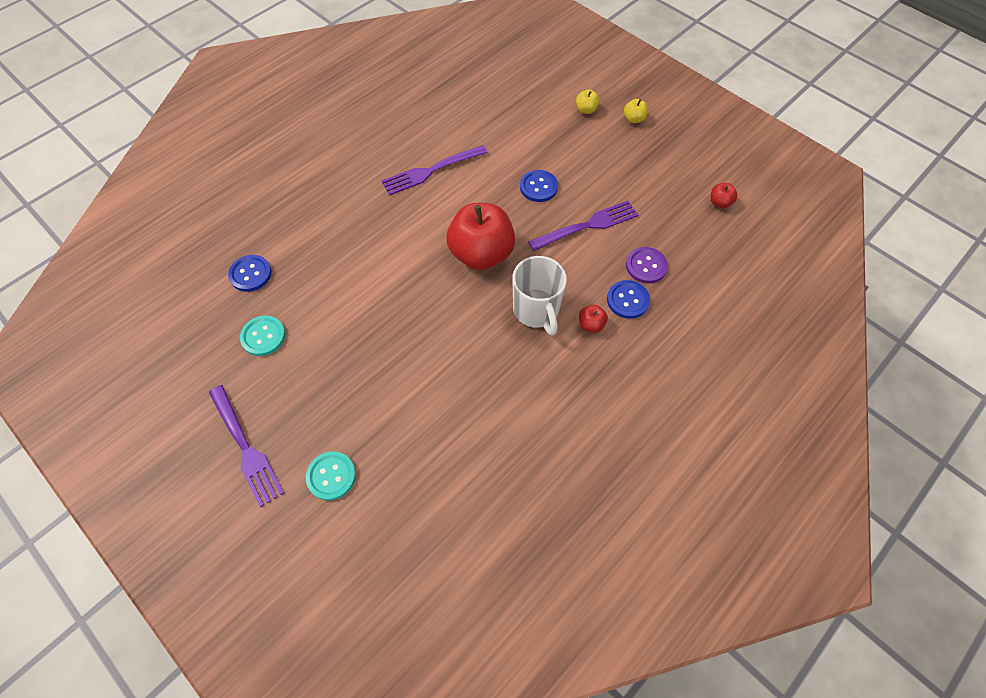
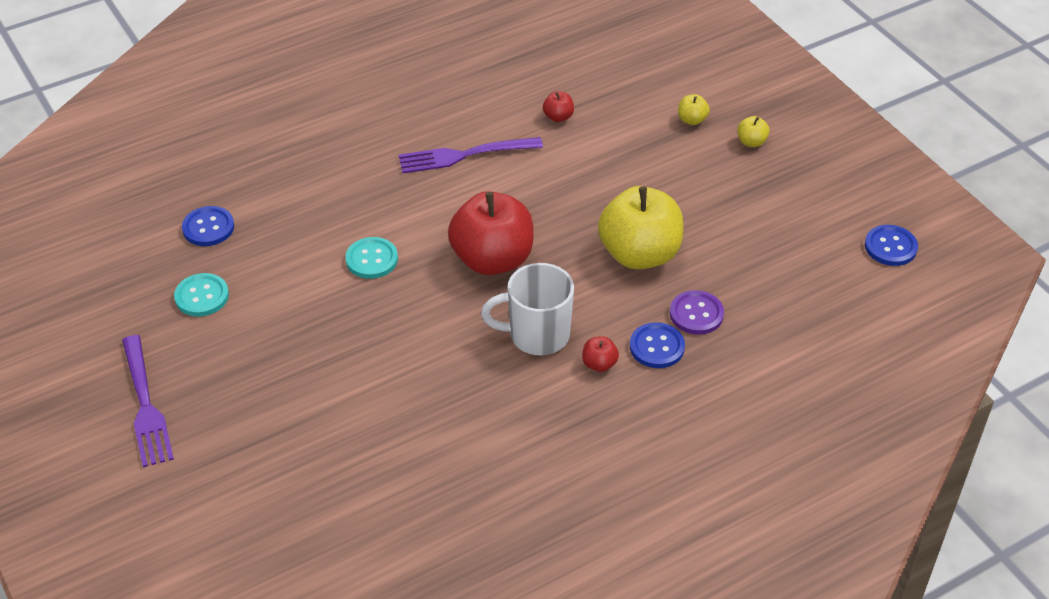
camera: 15 degrees right, 15 degrees down
(331, 476) = (231, 454): turquoise button -> turquoise button (372, 259)
(536, 310) = (537, 335): white mug -> white mug turned 90 degrees clockwise
(538, 187) = (593, 198): blue button -> blue button (890, 247)
(588, 225) = (639, 254): purple fork -> yellow apple
(719, 203) = (825, 261): red apple -> red apple (558, 117)

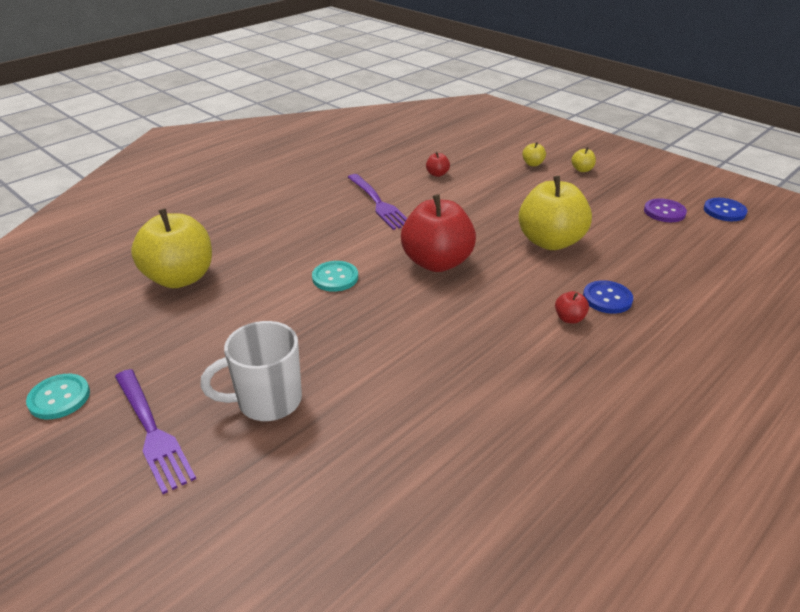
camera: 15 degrees left, 10 degrees down
(202, 296) = (188, 328): turquoise button -> turquoise button (59, 398)
(208, 228) = (180, 278): blue button -> yellow apple
(464, 155) = (378, 203): purple fork -> purple fork turned 90 degrees counterclockwise
(537, 335) = (504, 307): white mug -> white mug (267, 401)
(696, 314) = (621, 272): purple button -> purple button (664, 212)

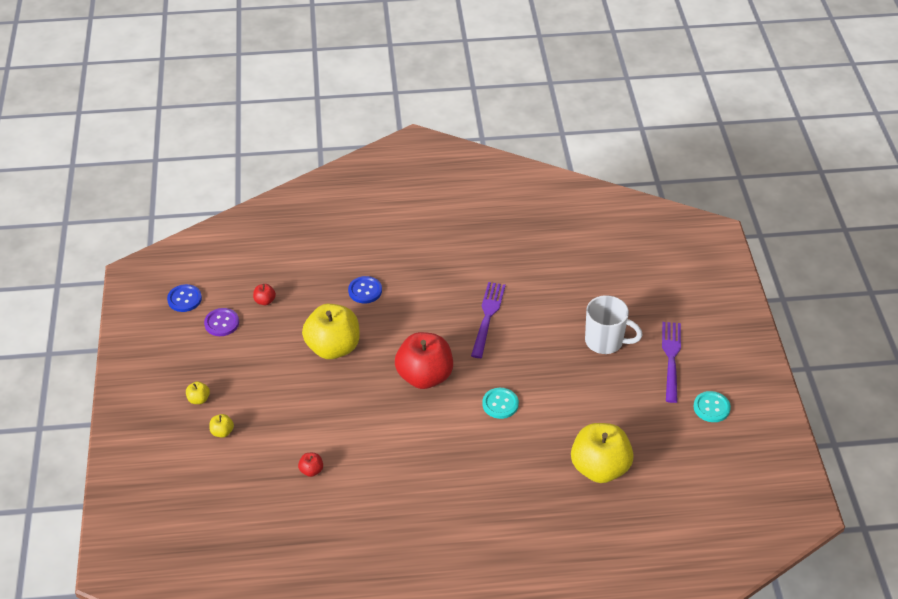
camera: 140 degrees left, 10 degrees up
(378, 203) = (397, 462): purple fork -> purple fork (488, 316)
(569, 318) = (403, 293): red apple -> red apple (265, 301)

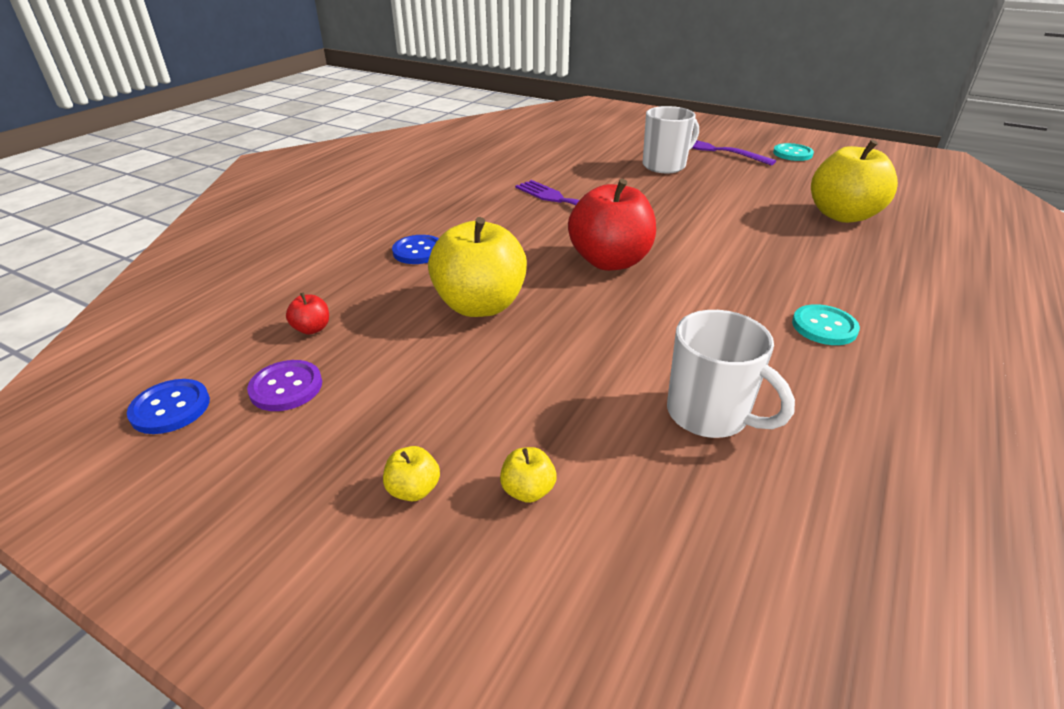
camera: 55 degrees left, 10 degrees down
(311, 470) = (709, 415): red apple -> white mug
(500, 404) = (701, 234): turquoise button -> turquoise button (824, 327)

